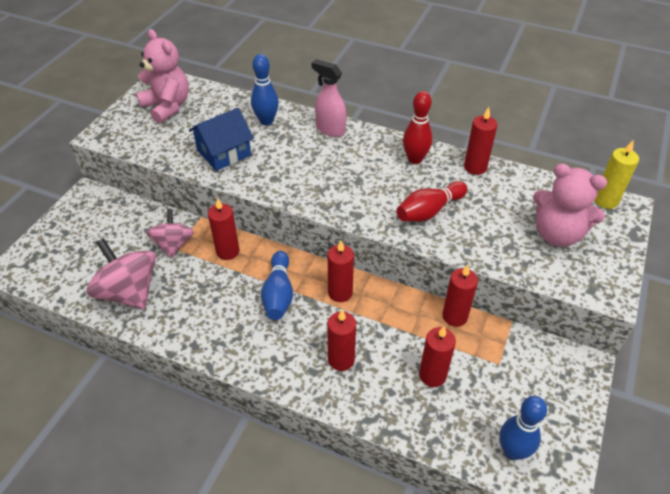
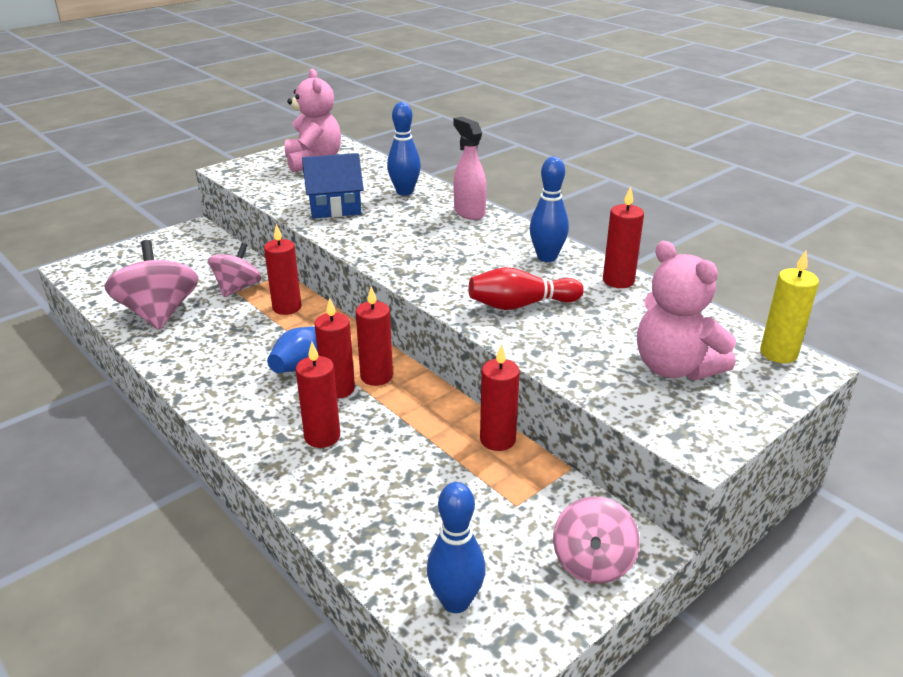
camera: 25 degrees right, 15 degrees down
(415, 159) = (547, 257): red bowling pin -> blue bowling pin
(432, 375) = (418, 487): red candle -> red candle (338, 389)
(567, 388) = (592, 562): none -> pink spinning top

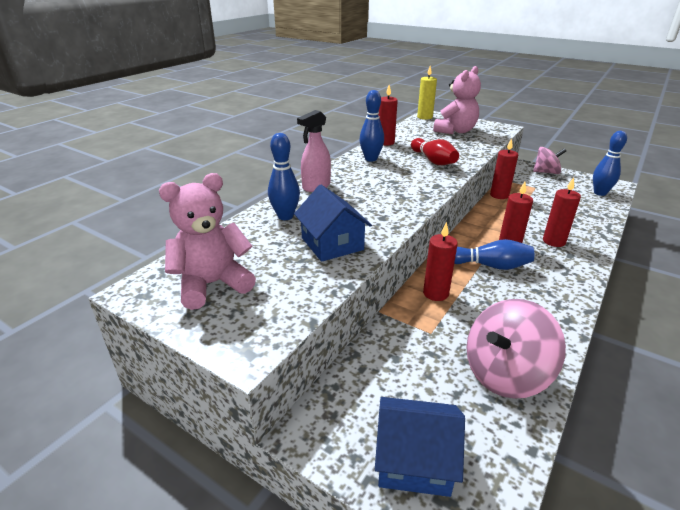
camera: 105 degrees left, 0 degrees up
(136, 259) = (414, 460): none -> blue house
(237, 288) = (424, 334): pink spinning top -> none
(376, 376) = (484, 235): red candle -> none

